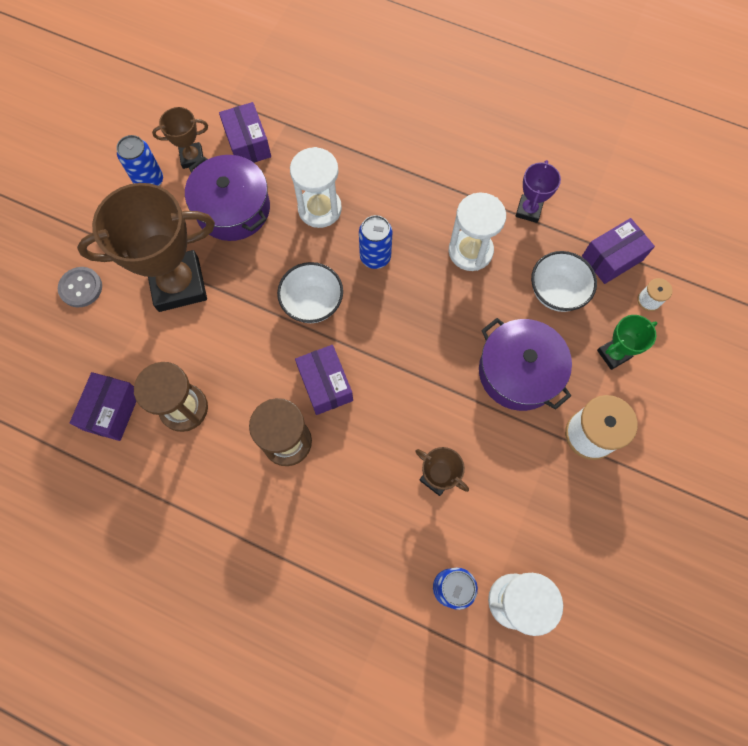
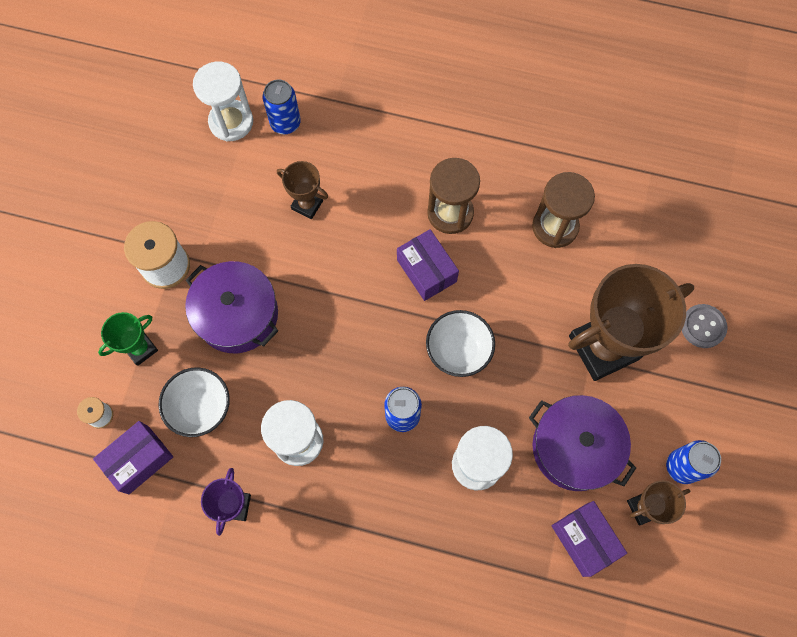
camera: 170 degrees right, 0 degrees up
(112, 411) = (621, 213): purple box -> none

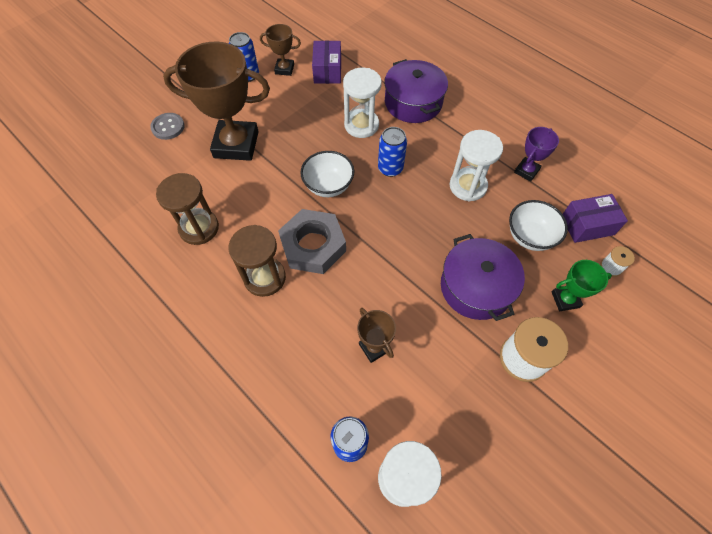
camera: 150 degrees left, 10 degrees down
(426, 271) = (313, 246): purple box -> grey nut
(575, 447) = (298, 108): purple pot -> purple pot (413, 102)

